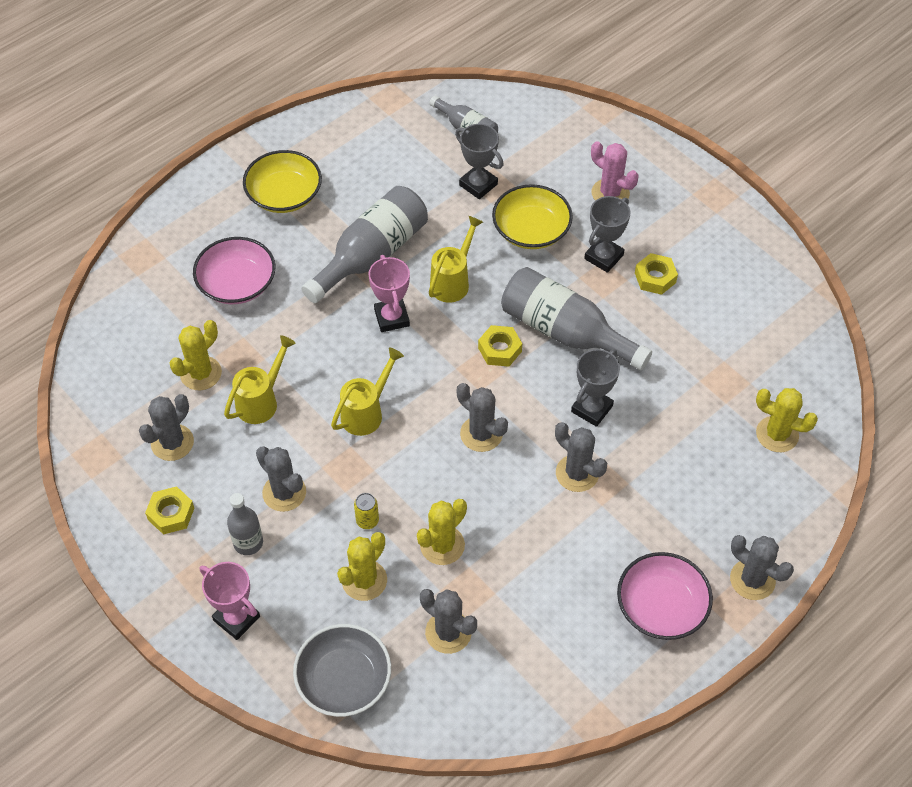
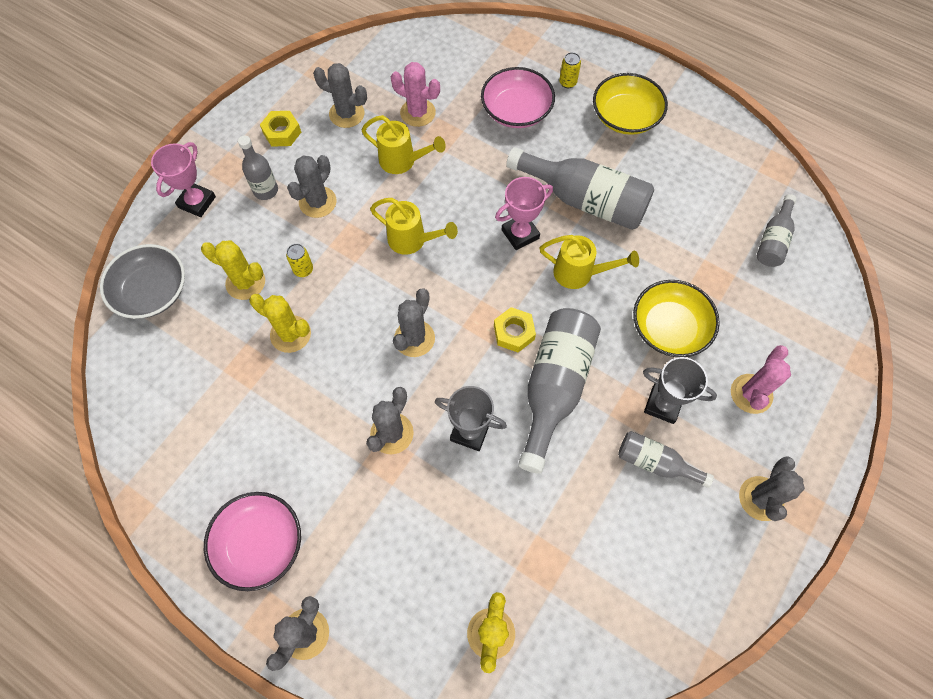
camera: 75 degrees right, 10 degrees up
(201, 373) = (418, 113): yellow cactus -> pink cactus
(219, 230) = (567, 82): none -> yellow can
(448, 632) = (206, 360): grey cactus -> grey cactus (761, 498)
(478, 185) = (706, 267): grey trophy -> none
(655, 278) = (655, 462): yellow nut -> grey bottle

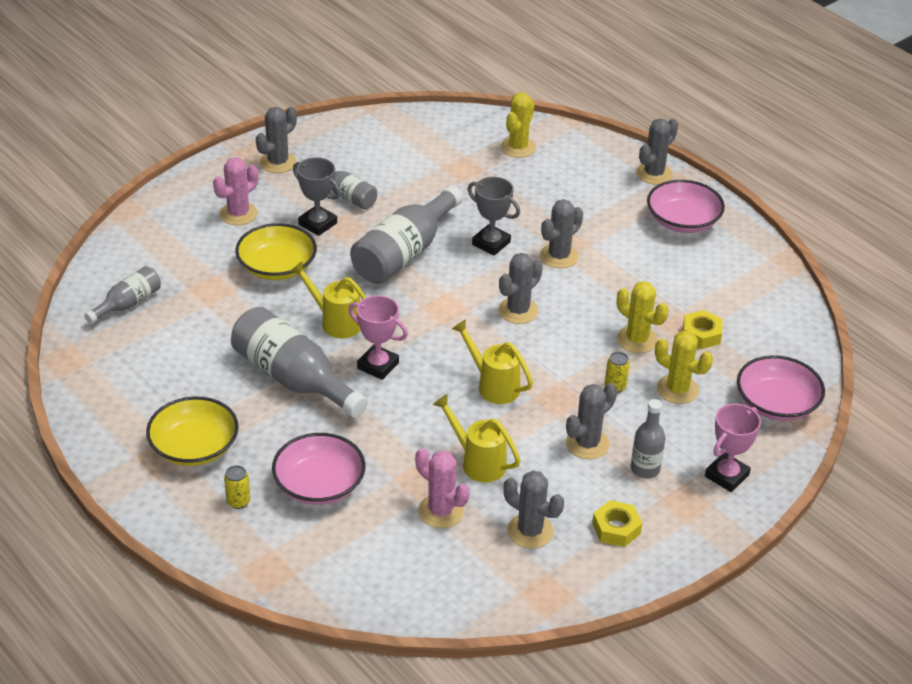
camera: 165 degrees left, 25 degrees down
(152, 291) = (776, 404): grey bowl -> pink bowl
(514, 332) = (422, 295): yellow nut -> yellow nut (701, 334)
(520, 234) = (378, 365): pink trophy -> pink trophy turned 45 degrees clockwise

